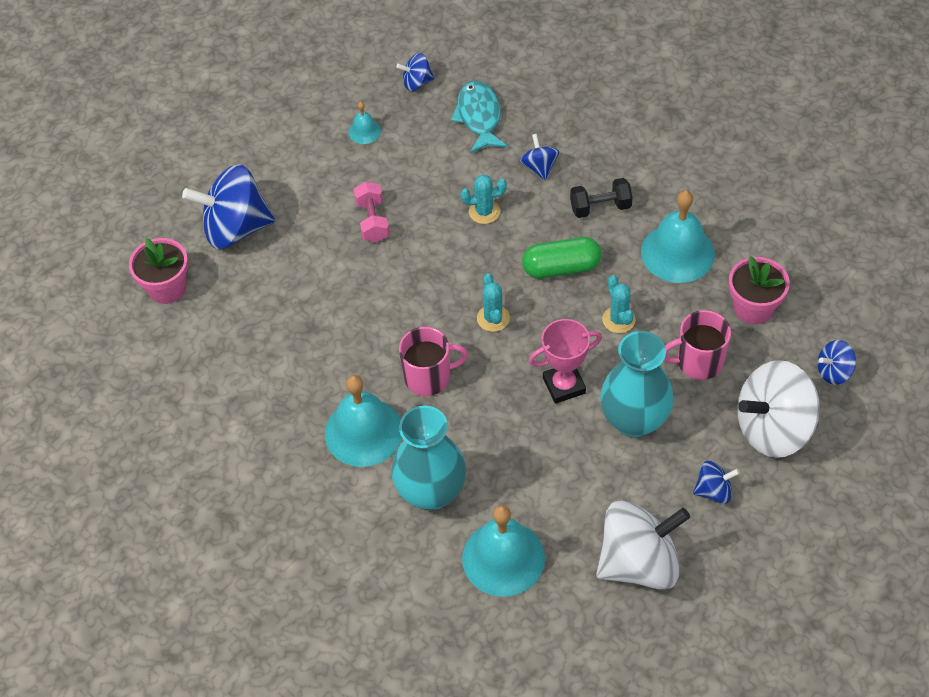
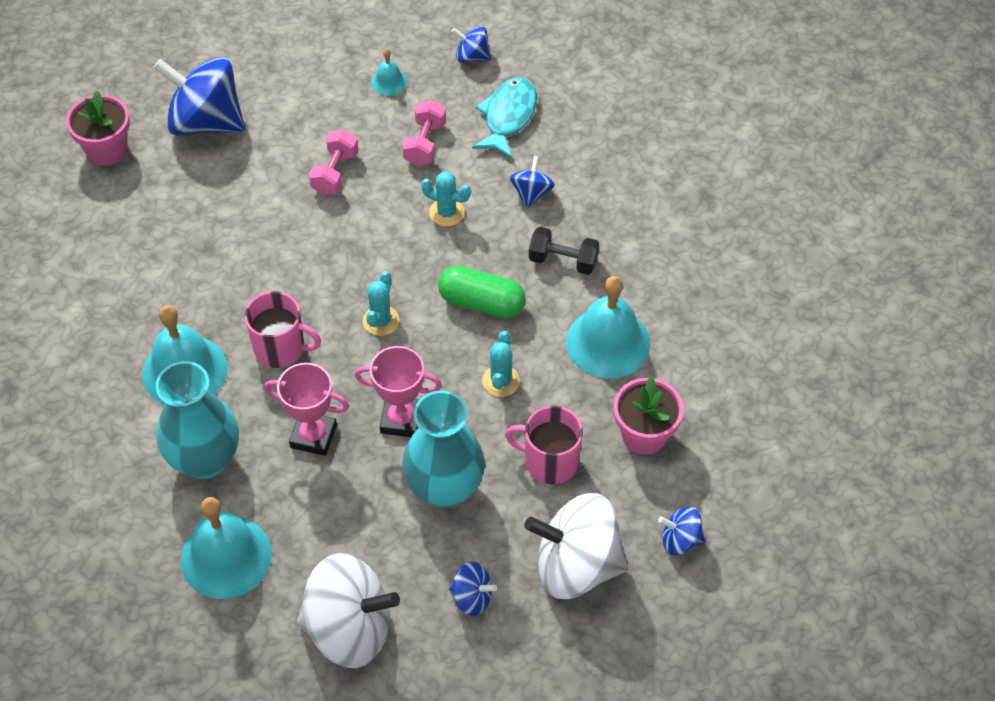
camera: 25 degrees right, 0 degrees up
(428, 166) = (425, 143): none -> pink dumbbell
(504, 431) = (313, 436): none -> pink trophy

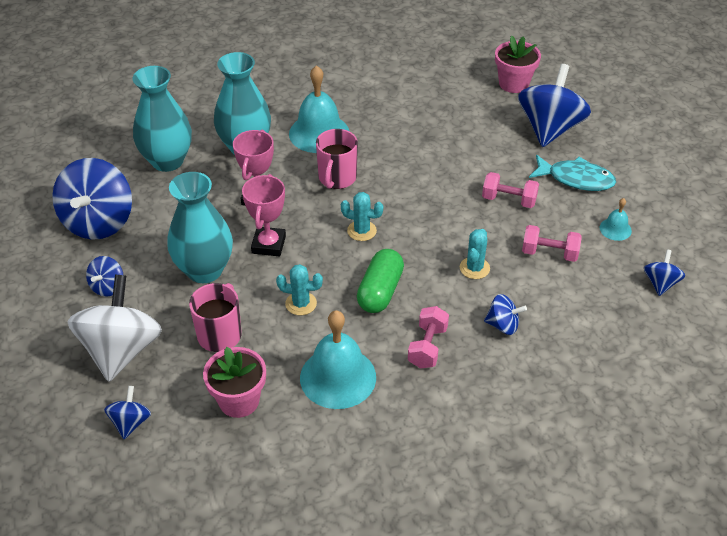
camera: 90 degrees right, 10 degrees down
(226, 557) = (167, 161): turquoise bell -> turquoise vase
(349, 629) = (99, 222): white spinning top -> blue spinning top
(508, 117) = (591, 309): turquoise fish -> turquoise fish (576, 179)
(563, 261) = (427, 347): black dumbbell -> pink dumbbell

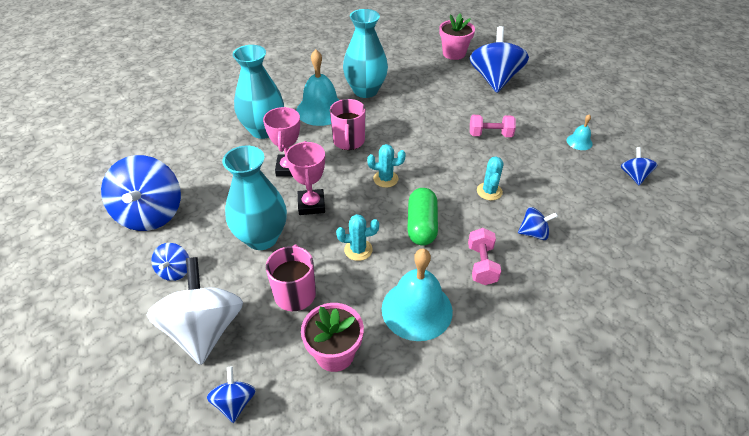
camera: 15 degrees left, 0 degrees up
(167, 161) = (199, 152): turquoise vase -> turquoise vase (365, 91)
(549, 253) = (540, 169): pink dumbbell -> none
(576, 179) = (532, 111): turquoise fish -> none

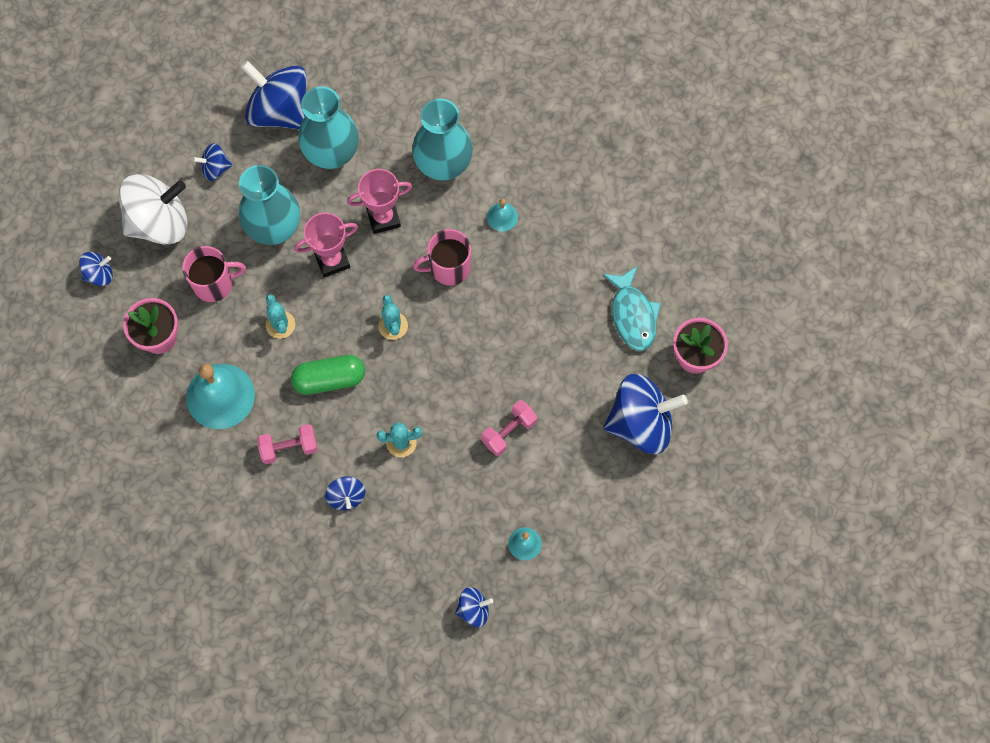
camera: 75 degrees right, 25 degrees up
(151, 214) = (280, 111): blue spinning top -> blue spinning top turned 60 degrees clockwise
(321, 110) = (502, 217): turquoise bell -> turquoise bell, size x0.47
(365, 91) = (561, 259): turquoise vase -> turquoise vase (332, 154)
(418, 70) = (632, 315): none -> turquoise fish
(490, 135) = (509, 432): pink dumbbell -> pink dumbbell turned 60 degrees clockwise

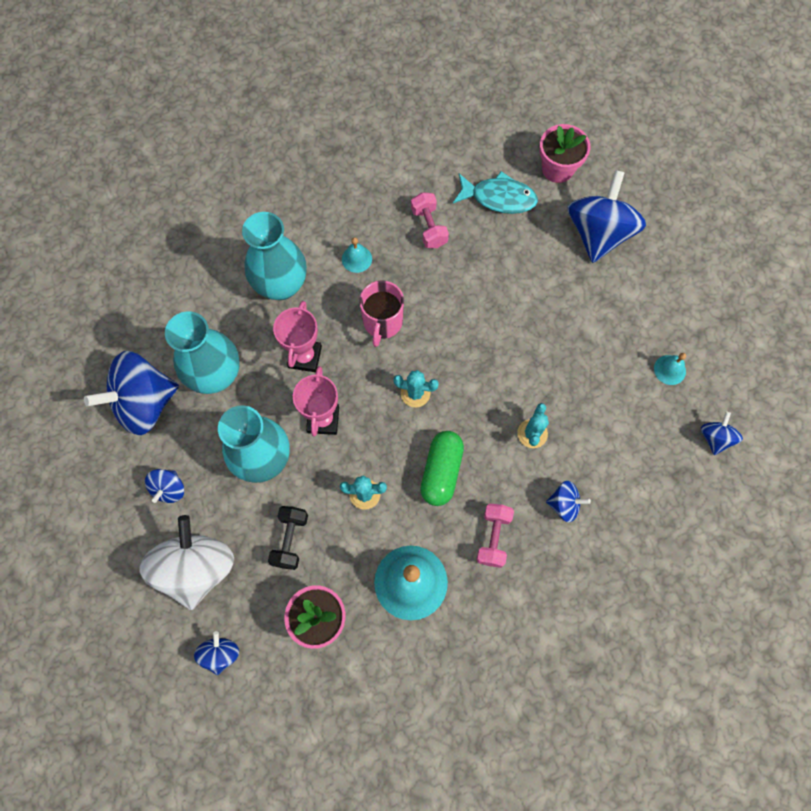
camera: 65 degrees left, 0 degrees up
(214, 283) = (290, 540): pink mug -> black dumbbell
(509, 432) = (561, 339): pink dumbbell -> pink dumbbell (429, 227)

